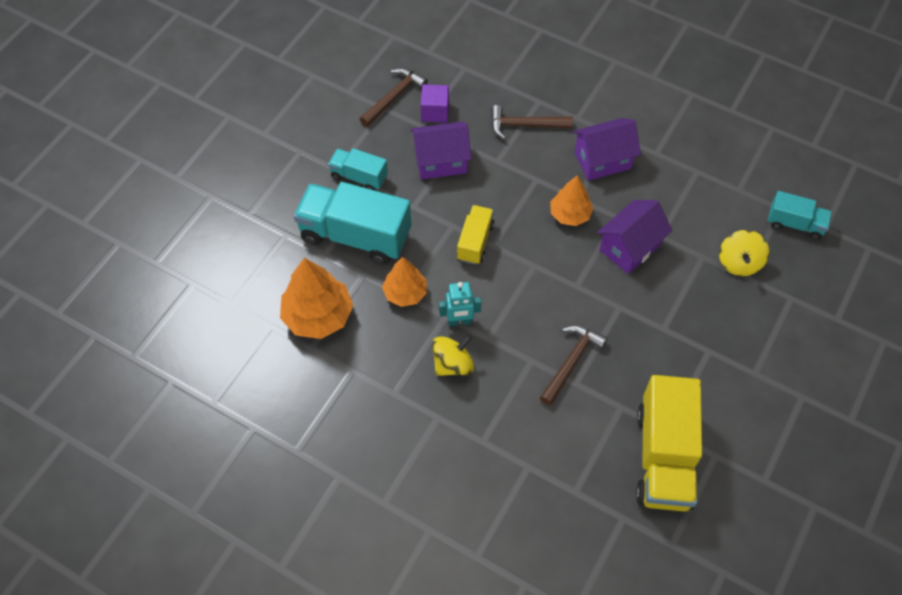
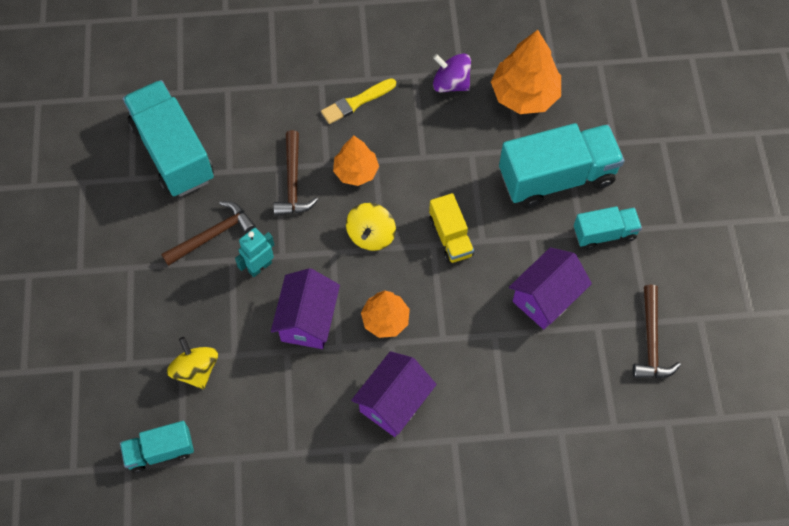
camera: 145 degrees right, 5 degrees up
(370, 365) = (451, 83): none -> purple spinning top
(405, 293) = (472, 155): orange tree -> orange tree (356, 171)
(435, 112) = (597, 350): purple cube -> none
(453, 364) = (387, 122): yellow spinning top -> yellow spinning top (371, 235)
(459, 321) = (409, 159): turquoise robot -> turquoise robot (259, 267)
(465, 400) = (356, 102): none -> yellow brush
(524, 125) = (499, 394): brown hammer -> brown hammer (213, 235)
(663, 457) = (173, 152): yellow truck -> turquoise truck

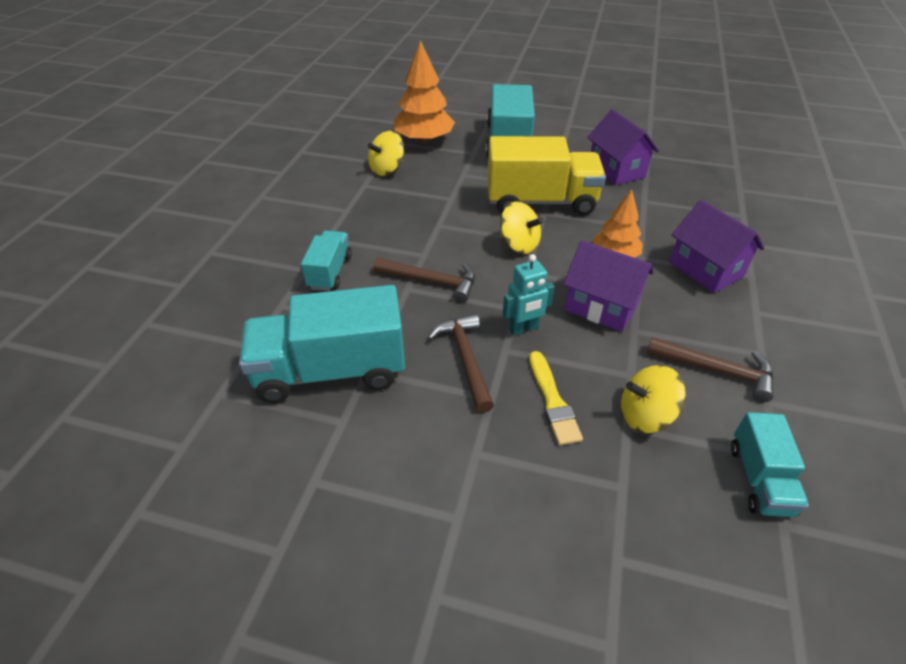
camera: 70 degrees left, 20 degrees down
(259, 267) = (523, 329): turquoise robot -> turquoise robot turned 90 degrees counterclockwise
(356, 102) = (367, 222): yellow brush -> yellow brush (552, 400)
(356, 171) = (443, 238): orange tree -> none
(450, 237) = (540, 202): yellow truck -> yellow truck, size x1.87
(451, 83) = (387, 169): purple spinning top -> yellow spinning top
(604, 233) = (568, 135): turquoise truck -> turquoise truck (330, 272)
(651, 341) = (665, 137): brown hammer -> brown hammer (716, 371)

